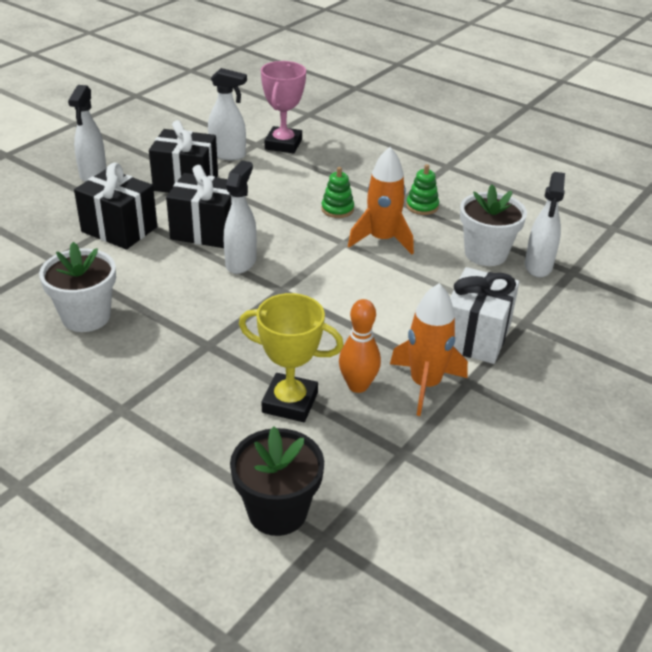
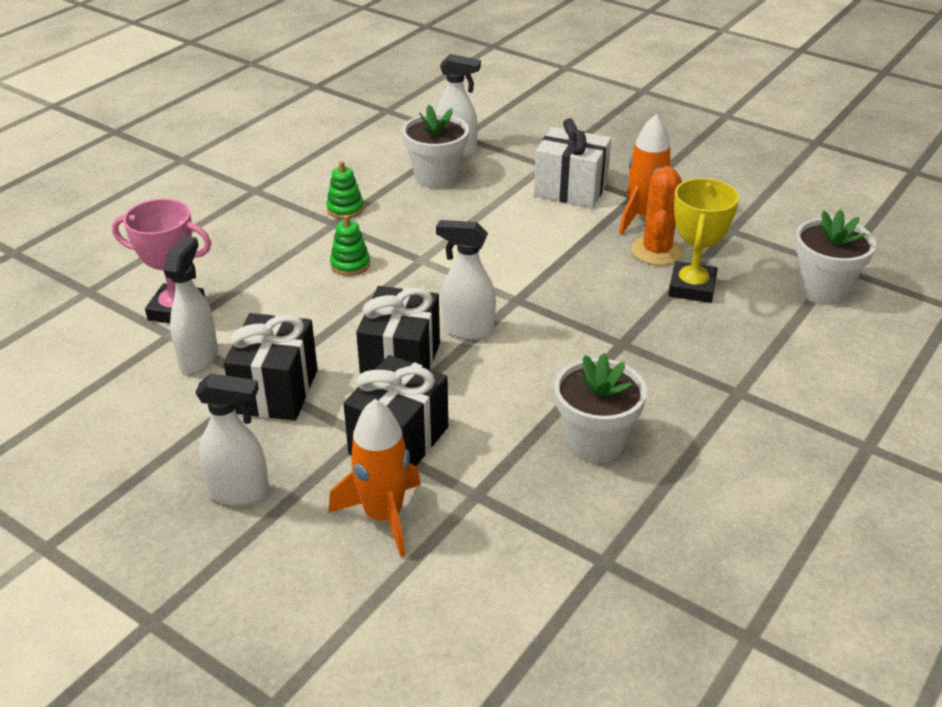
camera: 90 degrees left, 0 degrees up
(277, 511) = (822, 289): black flower pot -> white flower pot
(358, 385) = (656, 251): orange bowling pin -> orange cactus
(382, 240) = (414, 235): orange rocket -> orange rocket (383, 516)

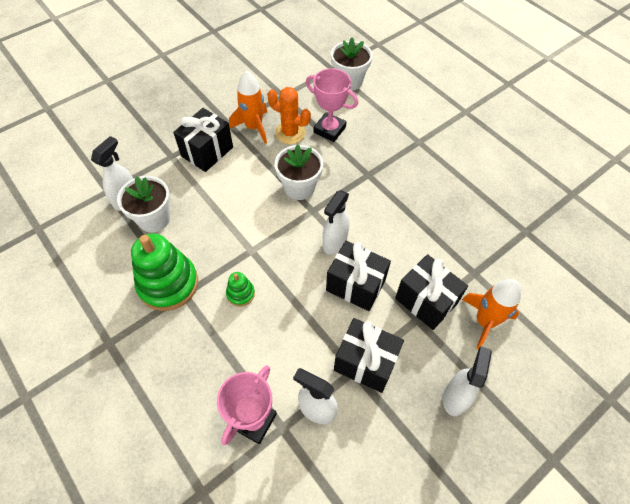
camera: 75 degrees left, 20 degrees up
(345, 209) = (168, 284): green stacking toy -> green stacking toy, size x2.14
(570, 189) = (207, 152): white gift -> black gift
(595, 442) = (444, 210): white flower pot -> white flower pot (299, 187)
(692, 287) = (329, 130): yellow trophy -> pink trophy

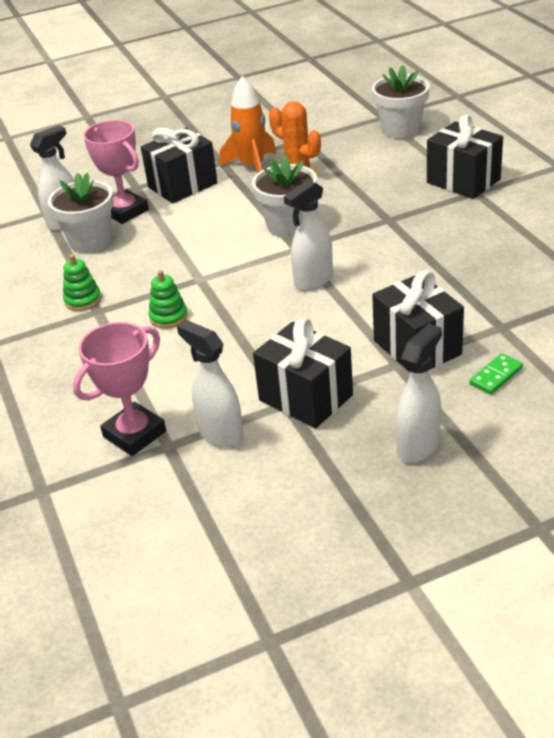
camera: 20 degrees right, 20 degrees down
(168, 284) = (83, 300): green stacking toy -> green stacking toy, size x0.47
(329, 130) = (353, 174): pink trophy -> pink trophy (125, 211)
(355, 285) = (324, 323): black gift -> black gift (463, 181)
(485, 321) = (496, 376): orange rocket -> green domino

